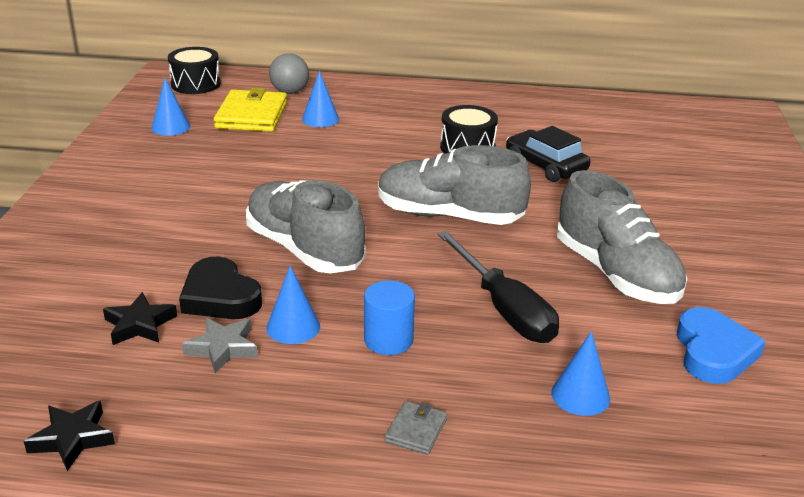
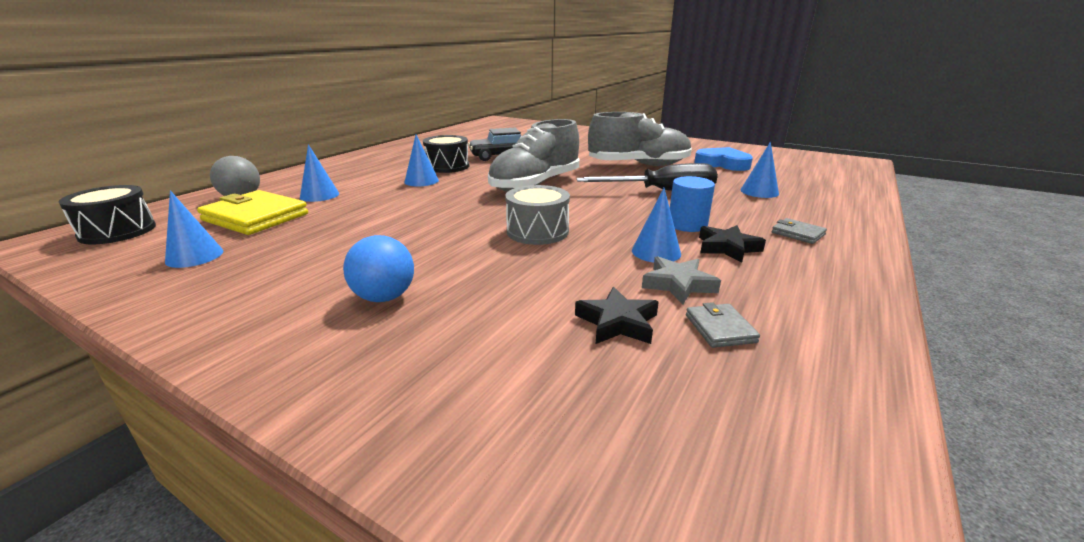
camera: 65 degrees left, 5 degrees down
(72, 439) = (833, 389): black star -> black star (727, 247)
(140, 217) = (384, 297): none -> blue ball
(147, 378) = (720, 328): none -> grey wallet
(220, 297) = (589, 275): black heart -> none
(304, 249) = (537, 231): grey shoe -> grey drum
(402, 150) = (421, 181): none -> blue cone

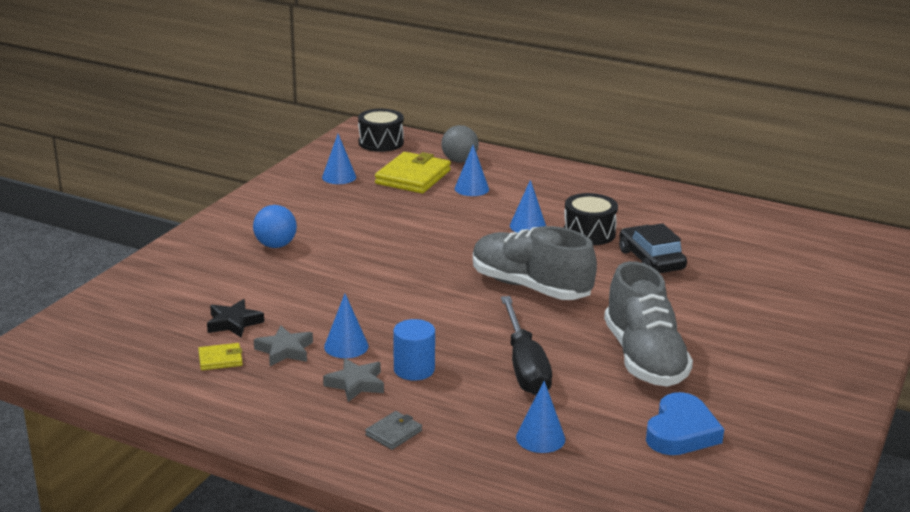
camera: 85 degrees right, 0 degrees up
(537, 231) = (390, 292): grey drum -> none
(720, 328) = (220, 359): grey wallet -> yellow wallet
(727, 247) = (356, 384): black star -> grey star

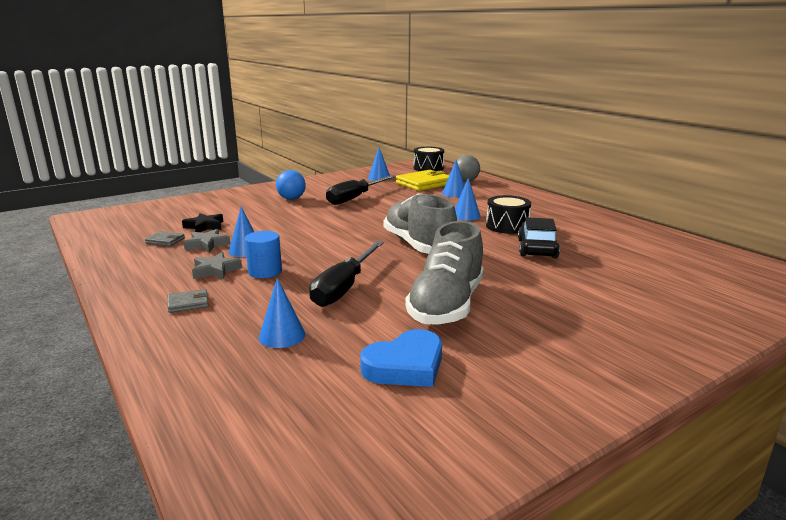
camera: 30 degrees right, 5 degrees down
(220, 359) = (165, 241): yellow wallet -> grey wallet
(359, 225) = (355, 198): none -> black screwdriver

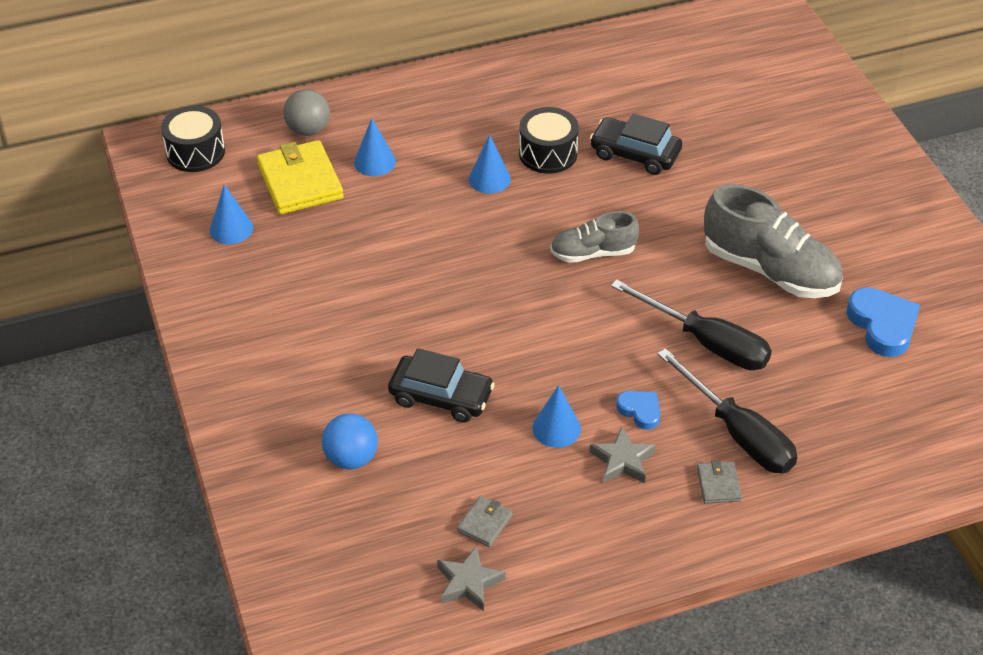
camera: 75 degrees left, 25 degrees up
(204, 226) = (430, 477): black star -> none
(207, 244) = (518, 472): grey star -> grey star (468, 583)
(265, 271) = (640, 411): blue cylinder -> blue heart
(269, 223) = (441, 396): none -> black car
(282, 335) = (812, 405): blue cone -> none
(291, 199) = (317, 360): blue ball -> blue ball (351, 458)
(355, 198) = (349, 280): black screwdriver -> black screwdriver (738, 433)
(418, 245) = (593, 253): grey shoe -> grey shoe, size x0.59

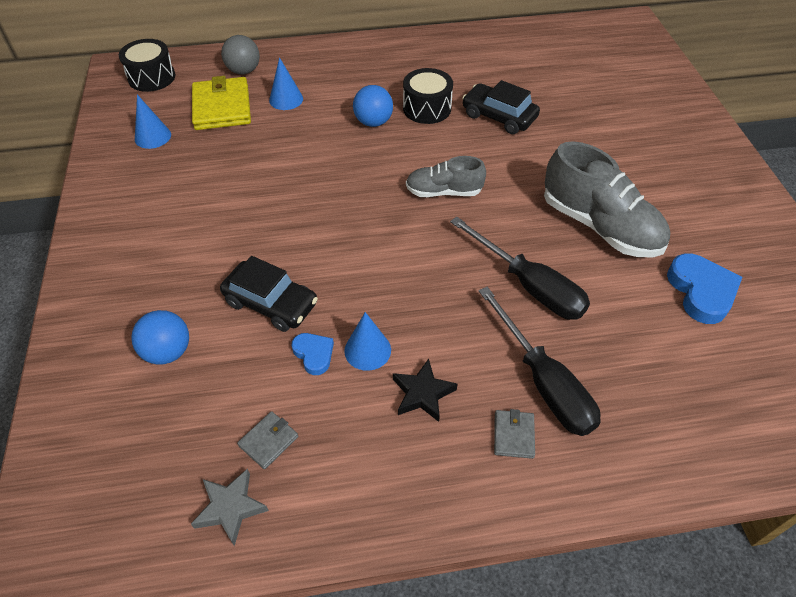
camera: 10 degrees right, 5 degrees up
(489, 179) = (373, 122): blue cone -> blue ball
(622, 460) = (423, 393): grey star -> black star
(640, 411) = (452, 344): blue heart -> blue heart (314, 354)

